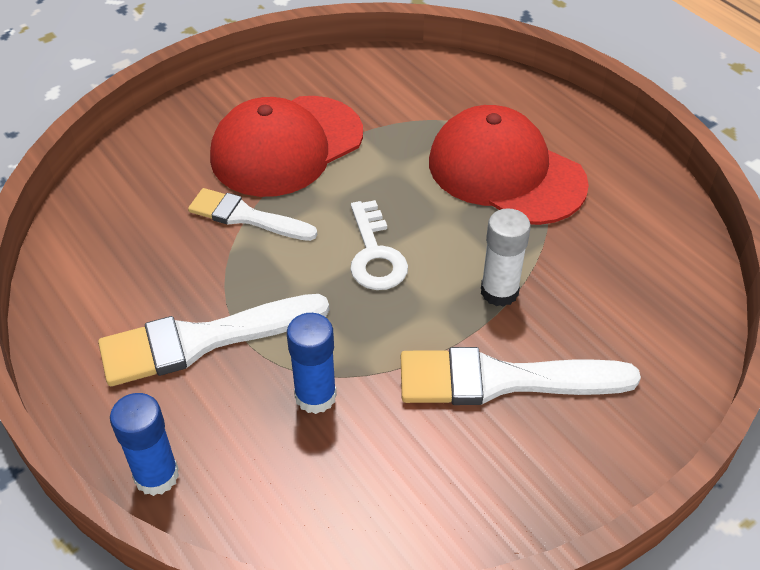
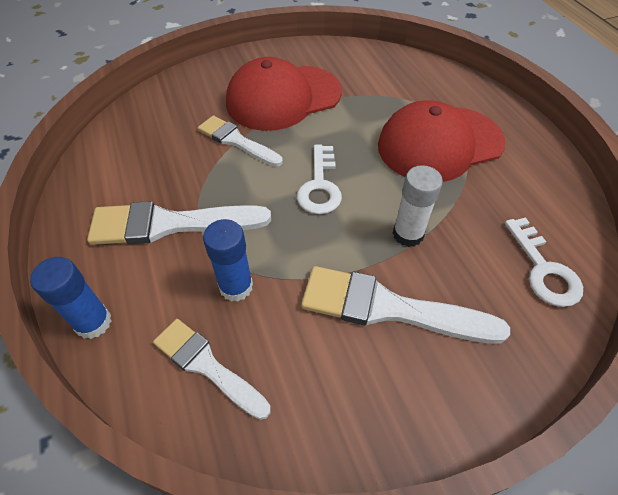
camera: 15 degrees right, 5 degrees up
(315, 489) = (207, 365): none -> white brush
(505, 172) = (439, 144): red cap -> red cap turned 75 degrees counterclockwise
(660, 299) = (543, 269): none -> white key

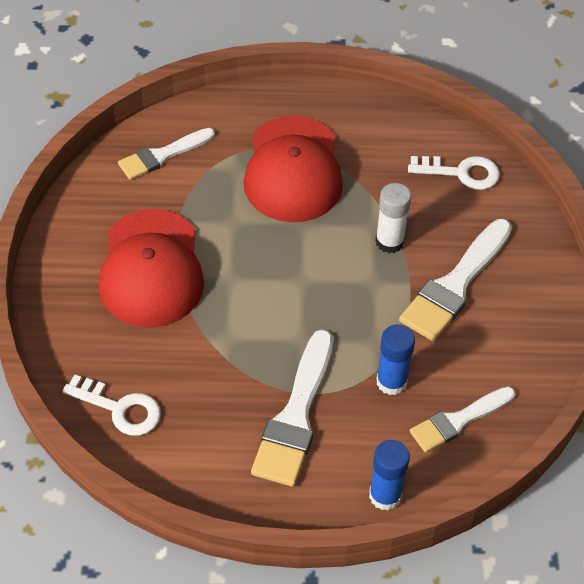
camera: 70 degrees left, 0 degrees up
(236, 141) = (202, 332): white brush -> white brush (162, 155)
(320, 185) = (302, 283): white key -> white key (119, 408)

